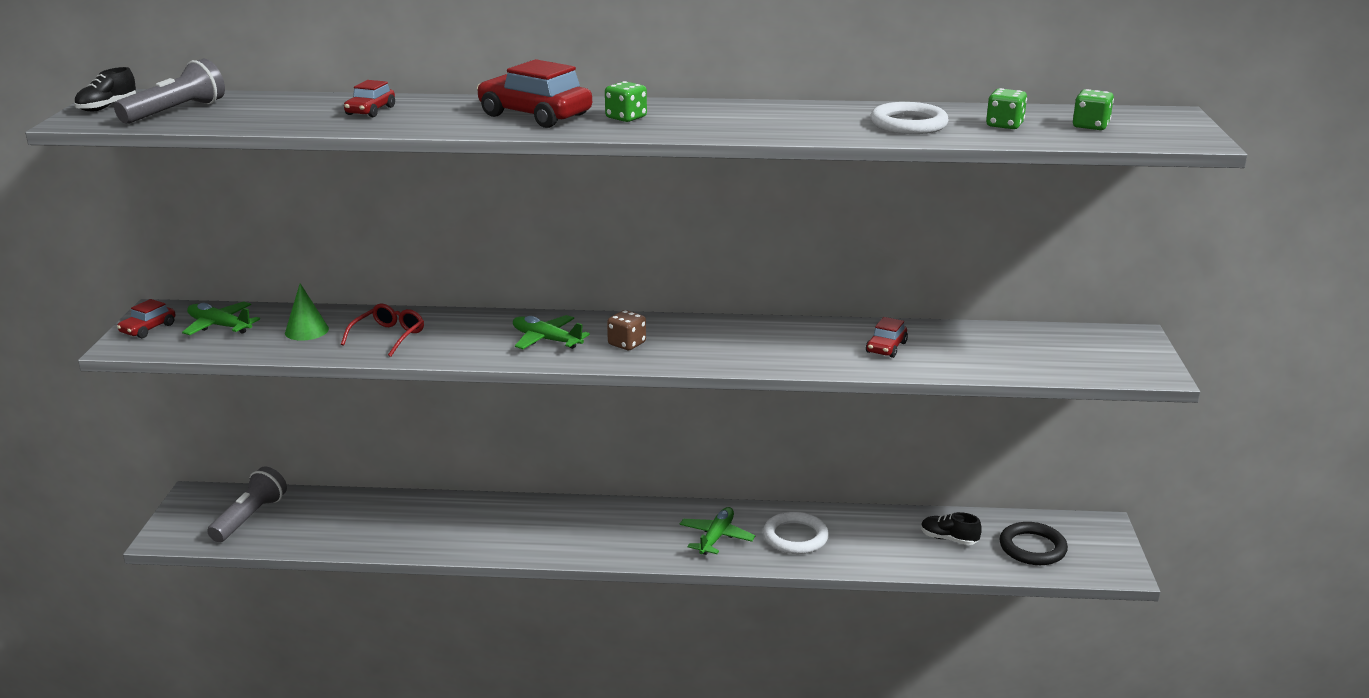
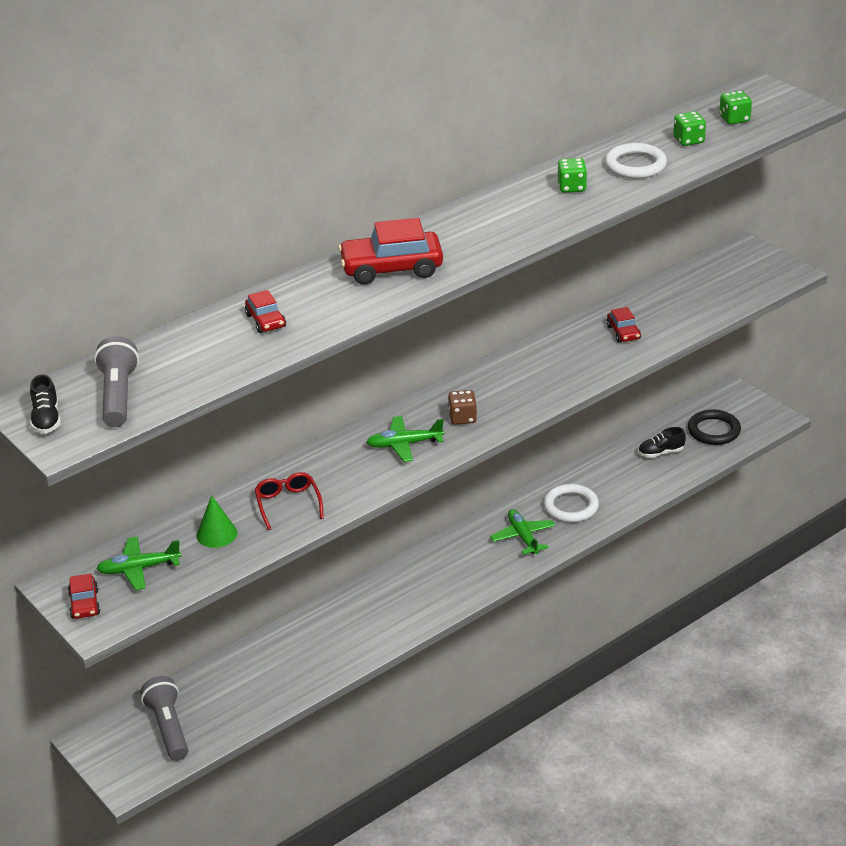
camera: 40 degrees left, 10 degrees up
(626, 118) = (456, 242): green dice -> green dice (571, 187)

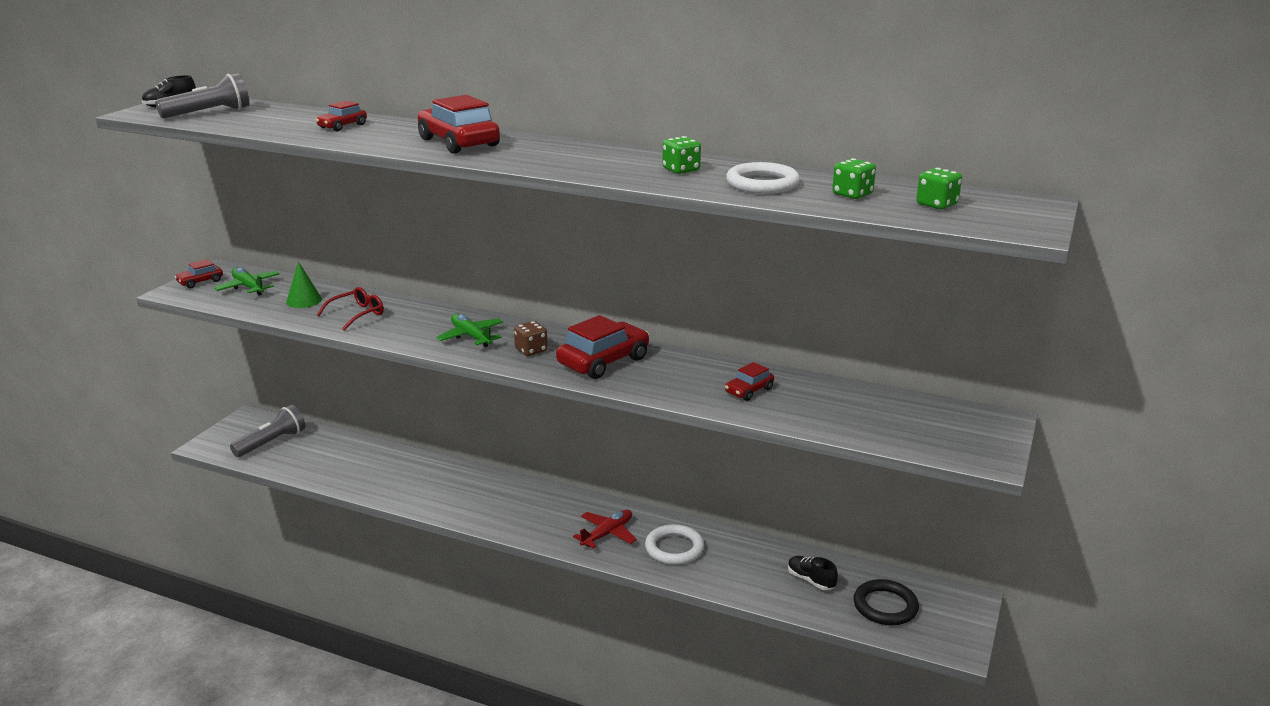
camera: 60 degrees right, 10 degrees down
(516, 386) = (603, 361): none -> red car
(523, 537) = (607, 534): green plane -> red plane

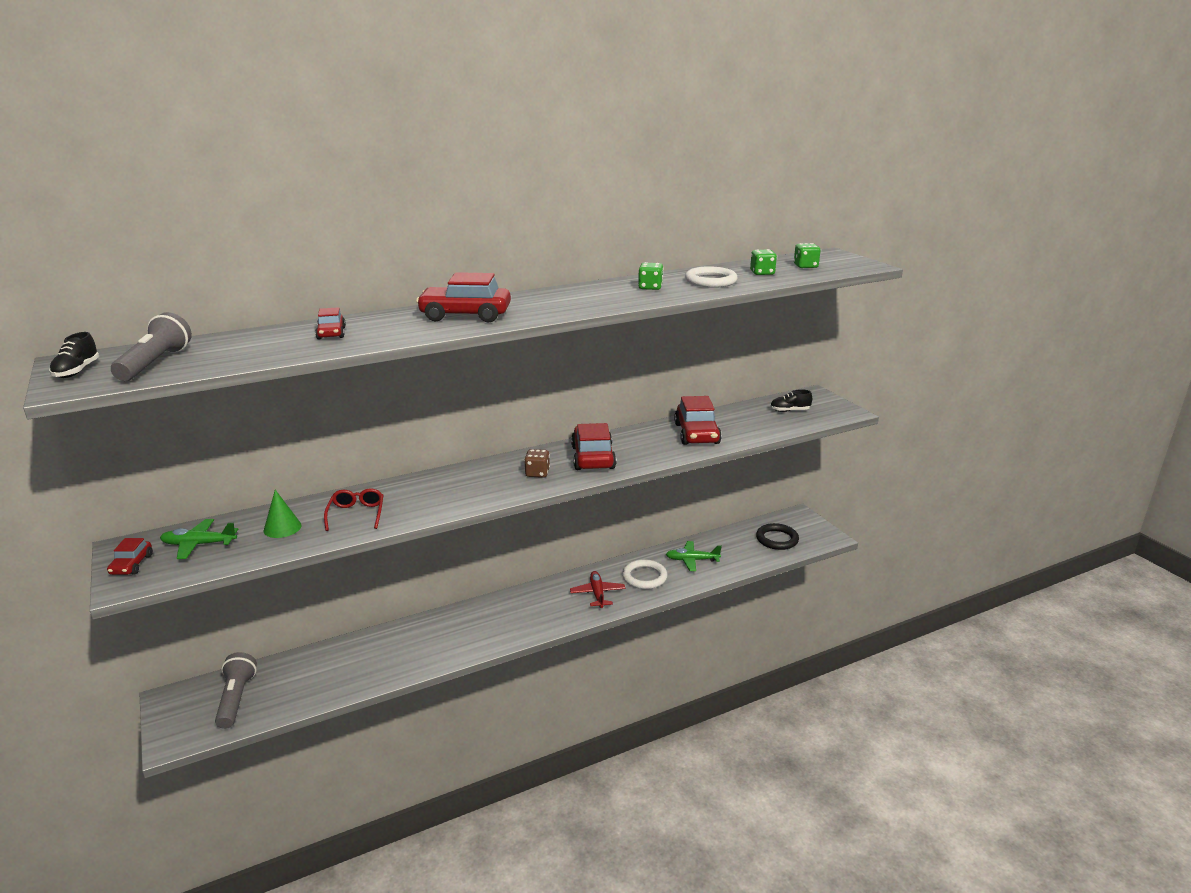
camera: 50 degrees left, 0 degrees up
(471, 336) = (479, 485): green plane -> green plane (692, 560)
(749, 391) = (696, 434): red car -> red car, size x1.90
(810, 580) = (730, 549): black shoe -> black shoe (789, 410)

